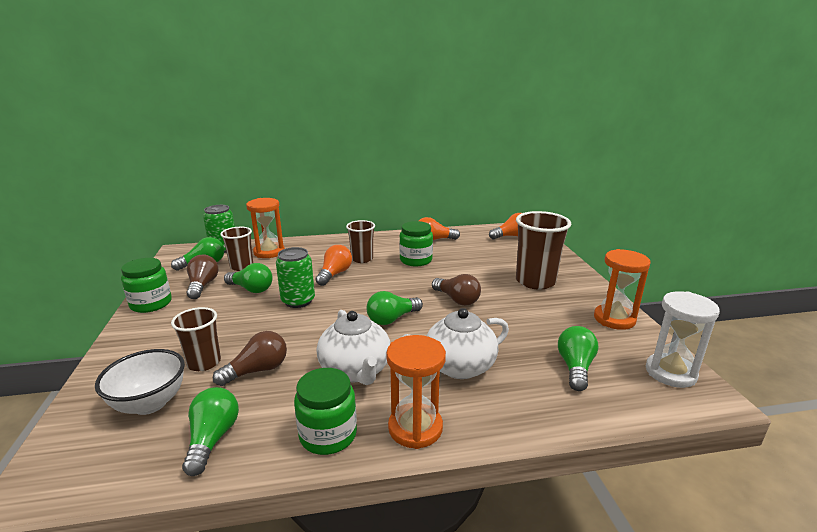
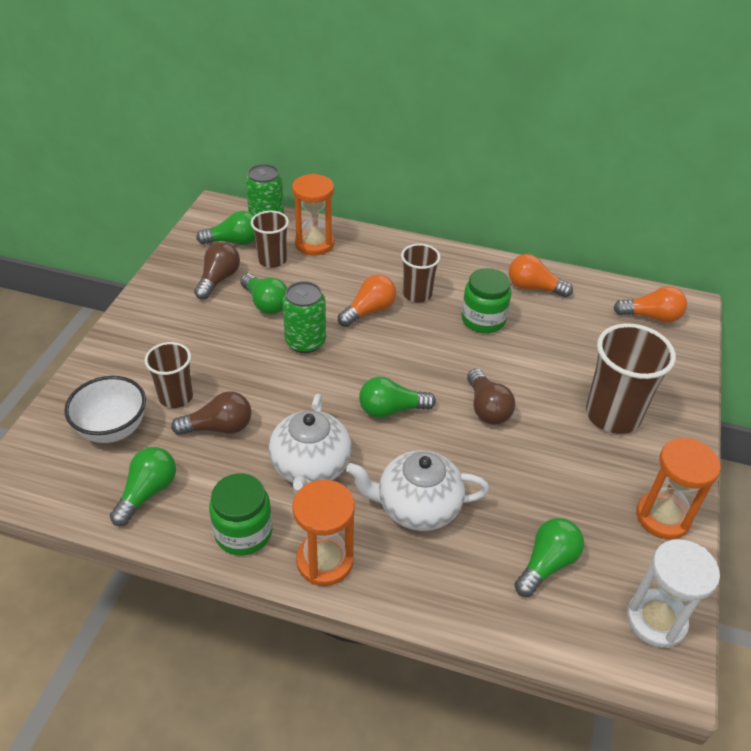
camera: 25 degrees right, 20 degrees up
(151, 304) = (158, 291): green jar -> none

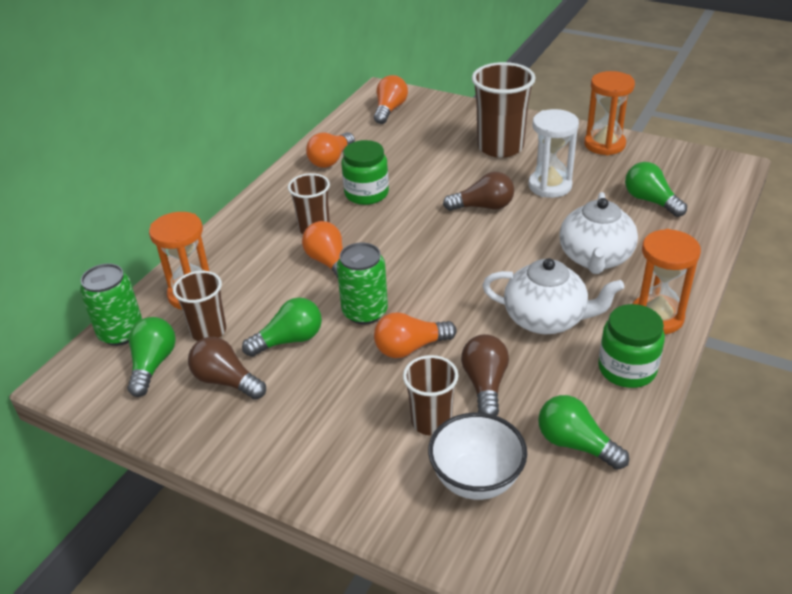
camera: 75 degrees left, 5 degrees down
(262, 375) = (410, 348): none -> orange light bulb
(391, 410) = (477, 261): green light bulb -> none
(656, 620) = (694, 164): white hourglass -> white hourglass (550, 186)

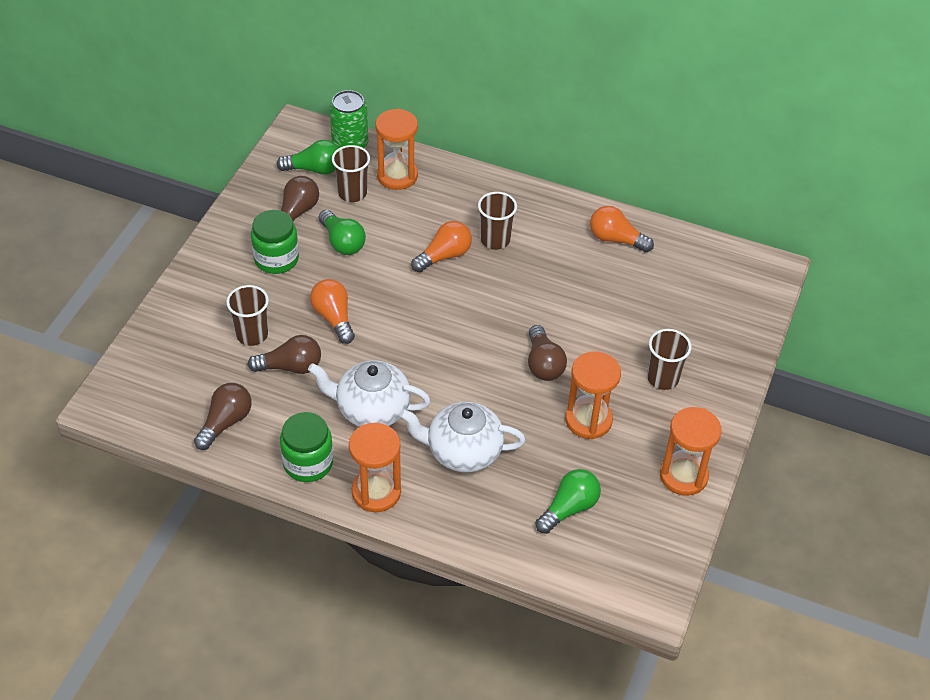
camera: 80 degrees right, 10 degrees up
(365, 312) = (378, 285): green can -> none
(366, 193) = (557, 272): green jar -> green jar (276, 259)
(389, 110) = (729, 278): orange light bulb -> none
(476, 480) = (194, 362): white bowl -> none
(500, 147) = (662, 378): brown cup -> brown cup, size x0.61
(546, 319) = (371, 409): white teapot -> white teapot turned 90 degrees clockwise
(550, 186) = (588, 420): white hourglass -> orange hourglass
(576, 444) = (225, 422): green light bulb -> brown light bulb

